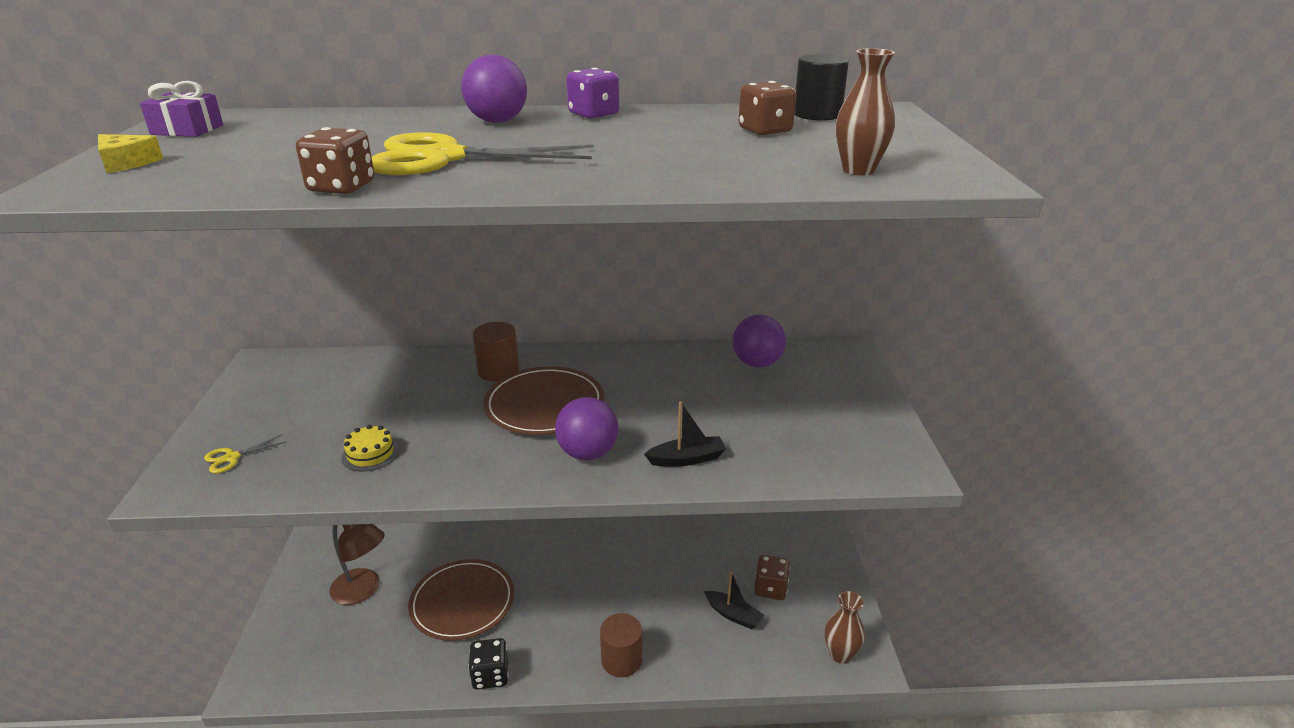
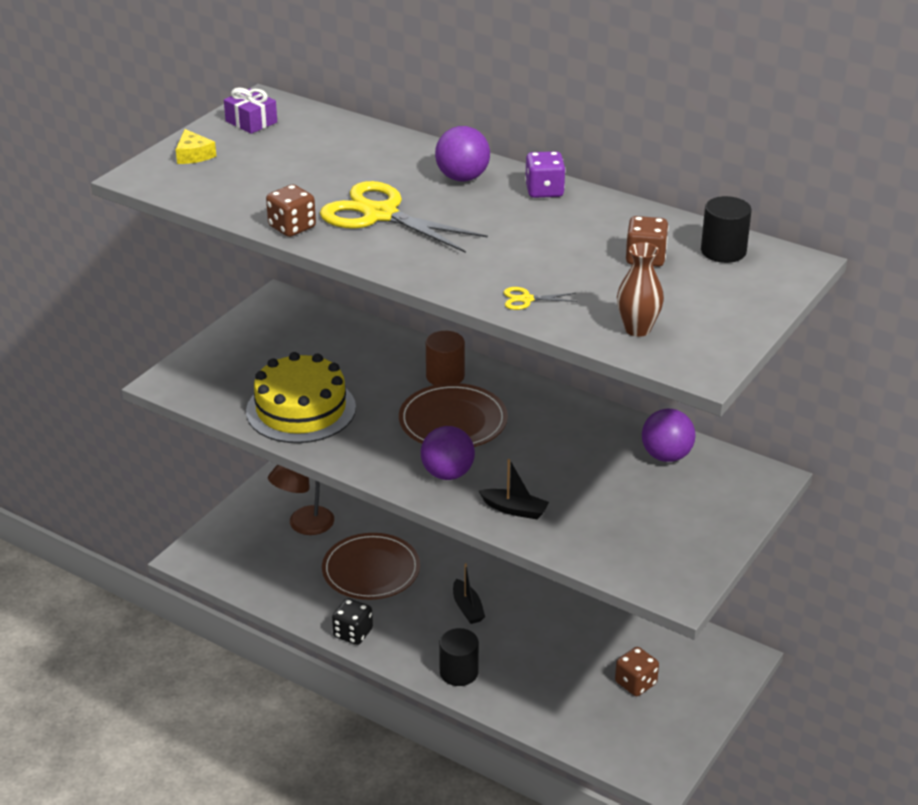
camera: 35 degrees right, 5 degrees up
(232, 457) = (213, 375): yellow scissors -> yellow scissors (526, 299)
(363, 590) = (303, 525): brown lamp -> brown lamp turned 75 degrees clockwise
(370, 454) = (301, 409): yellow cake -> yellow cake, size x2.40
(621, 660) = (459, 672): brown cylinder -> black cylinder
(733, 615) = (581, 686): black boat -> black boat (467, 608)
(840, 654) = (643, 759): brown vase -> none

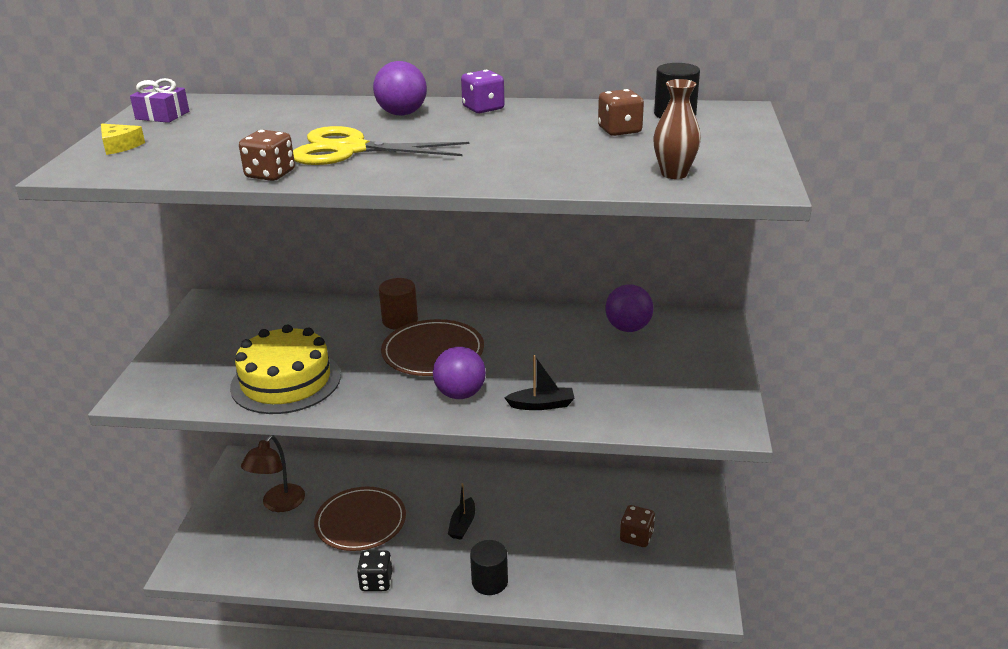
camera: 25 degrees left, 5 degrees down
(467, 608) = (463, 525): black boat -> black boat turned 60 degrees clockwise
(526, 299) = (552, 176): yellow scissors -> none

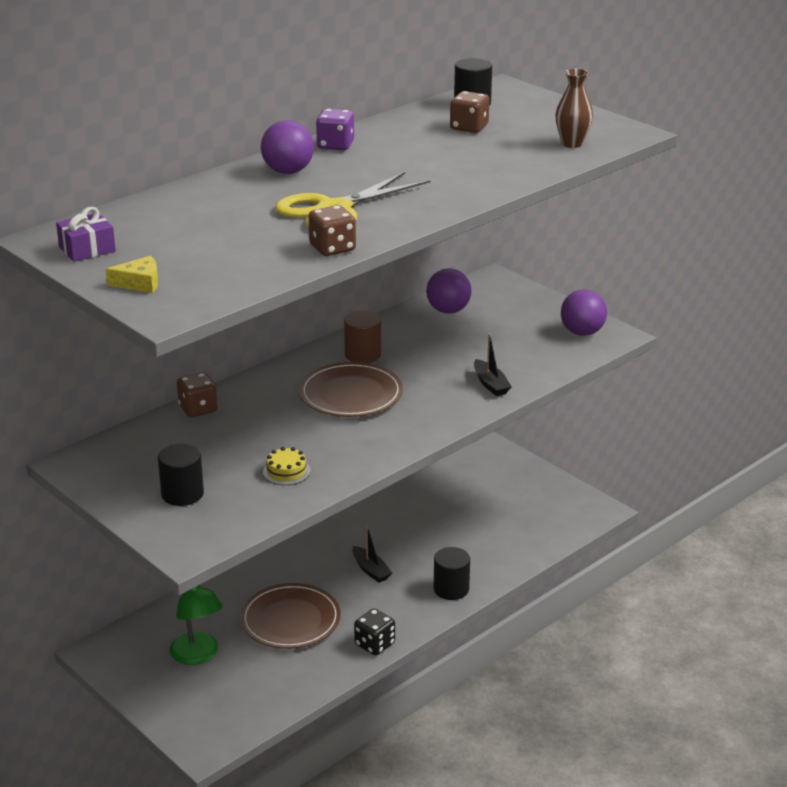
camera: 50 degrees left, 0 degrees up
(209, 357) = (182, 494): none -> black cylinder
(278, 504) = (198, 655): brown lamp -> green lamp
(286, 381) = (286, 471): yellow cake -> yellow cake, size x0.42
(400, 320) = (278, 388): brown cylinder -> brown cylinder (363, 355)
(460, 394) = (427, 408): purple ball -> purple ball (582, 332)
(542, 405) = (490, 384): black boat -> black boat turned 120 degrees clockwise
(636, 537) = (497, 500): brown dice -> brown dice (198, 409)

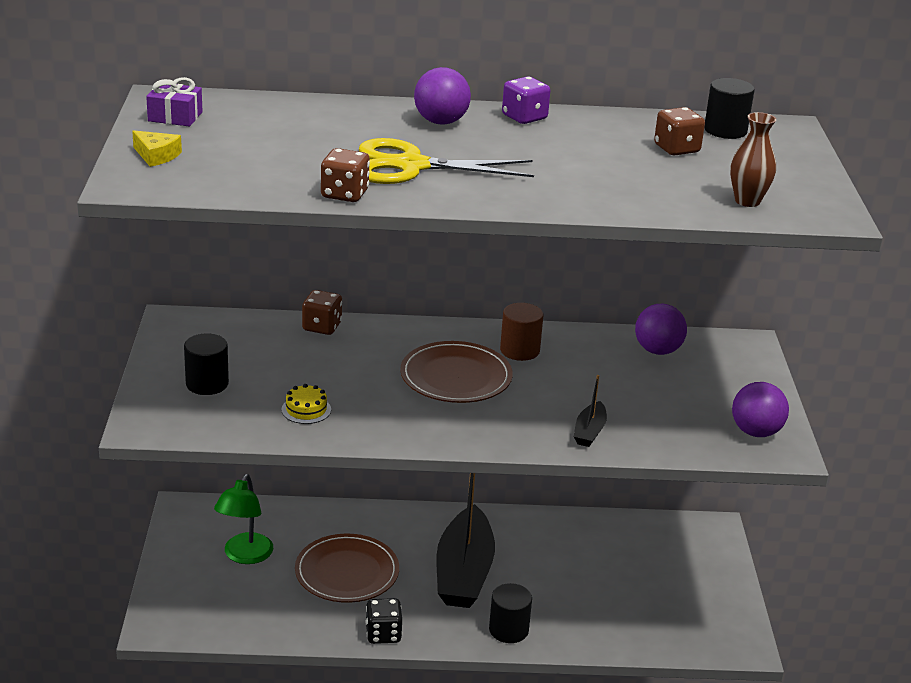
camera: 40 degrees right, 0 degrees up
(371, 570) = (464, 572): black boat -> black boat, size x2.27

